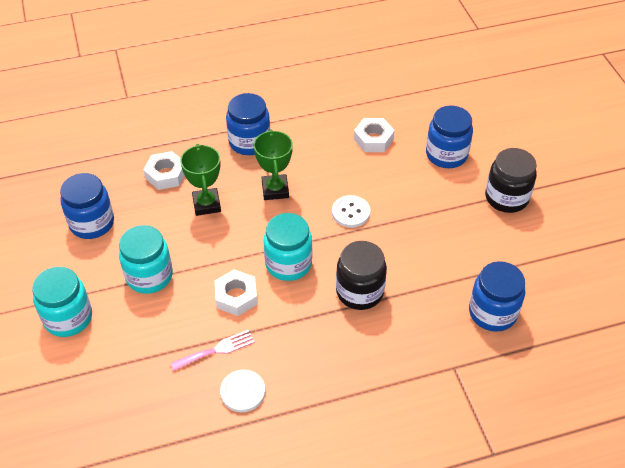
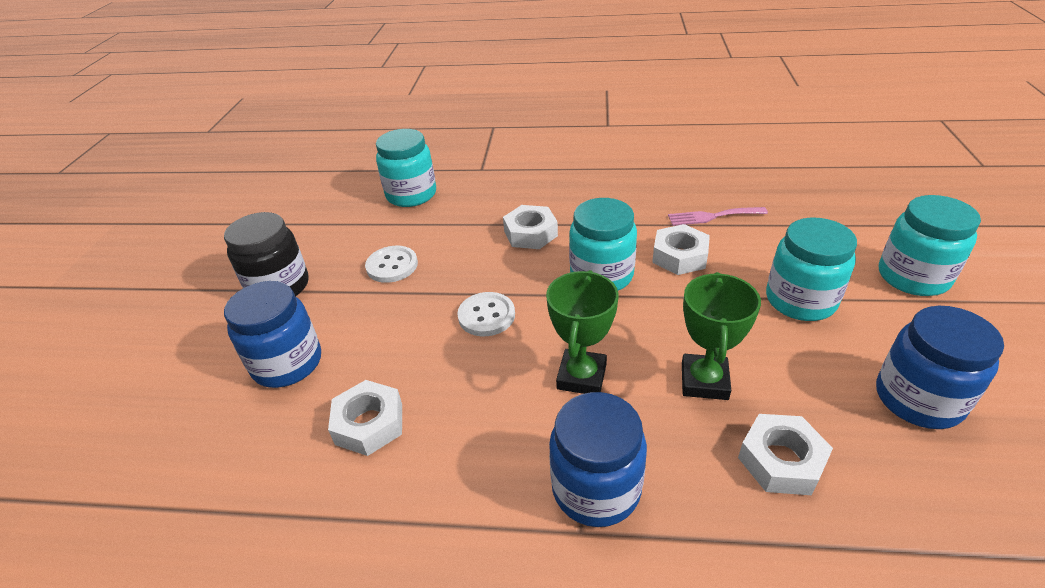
camera: 155 degrees left, 10 degrees down
(243, 392) = (689, 185): white button -> white button (392, 266)
(359, 292) = (530, 233): black jar -> white nut
(492, 312) = (411, 195): blue jar -> turquoise jar

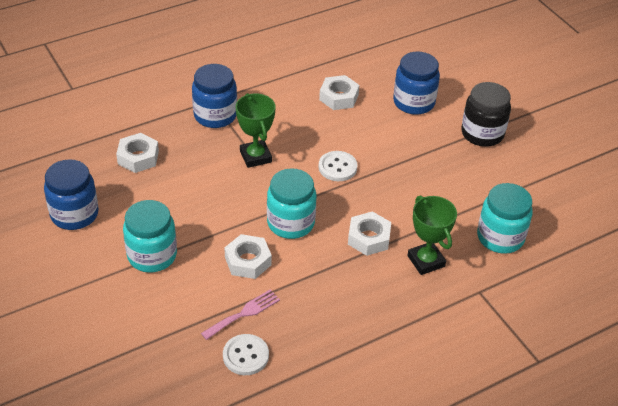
camera: 140 degrees right, 5 degrees up
(392, 266) = (433, 174): white button -> white button (245, 356)
(704, 381) = (190, 180): green trophy -> green trophy (426, 261)
(913, 277) = (79, 308): turquoise jar -> none

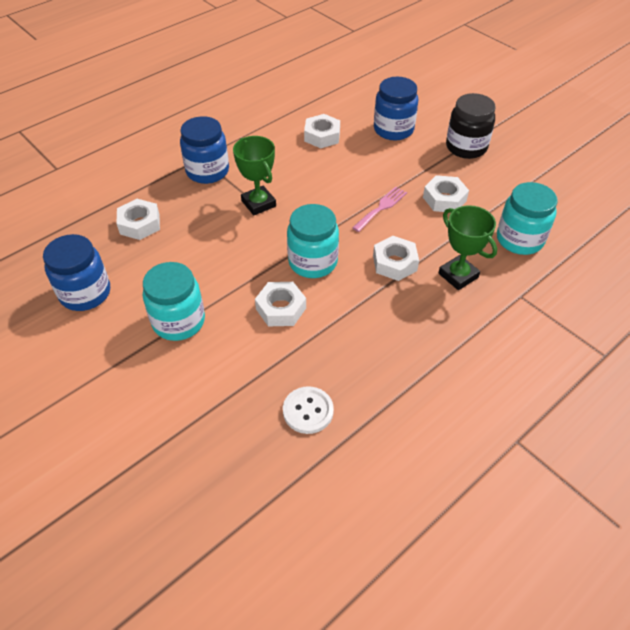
camera: 10 degrees left, 5 degrees up
(244, 313) = (292, 365): pink fork -> pink fork (381, 207)
(337, 167) = (342, 200): white button -> none
(440, 184) = (444, 199): none -> white nut

